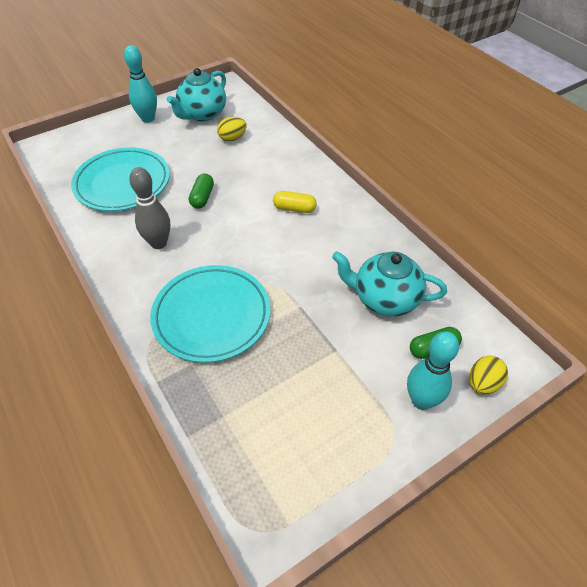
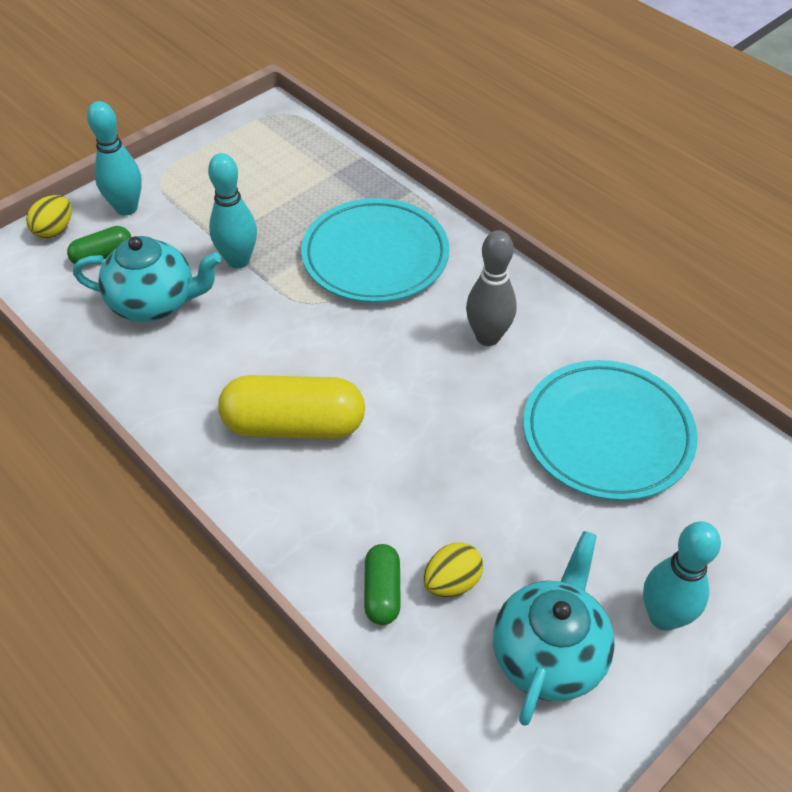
camera: 170 degrees right, 0 degrees up
(202, 197) = (456, 425): green capsule -> green capsule (382, 592)
(294, 208) = (294, 425): yellow capsule -> yellow capsule, size x1.93
(321, 327) = (238, 260): none -> turquoise bowling pin

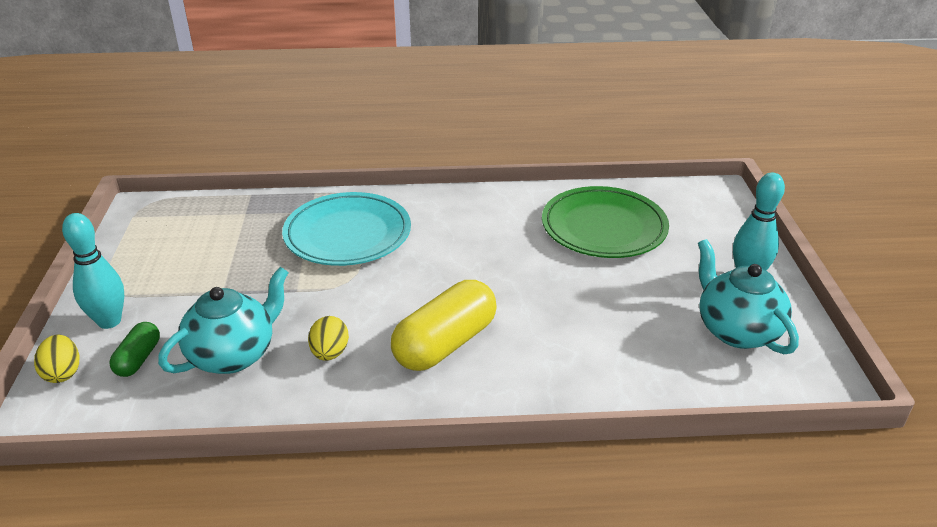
camera: 50 degrees left, 15 degrees down
(238, 260) = (257, 293): turquoise bowling pin -> none
(382, 592) = (628, 374): green capsule -> none
(452, 582) = (649, 341): yellow egg -> yellow egg (330, 353)
(488, 337) = (478, 229): grey bowling pin -> none
(607, 434) = (603, 228): turquoise plate -> green plate

